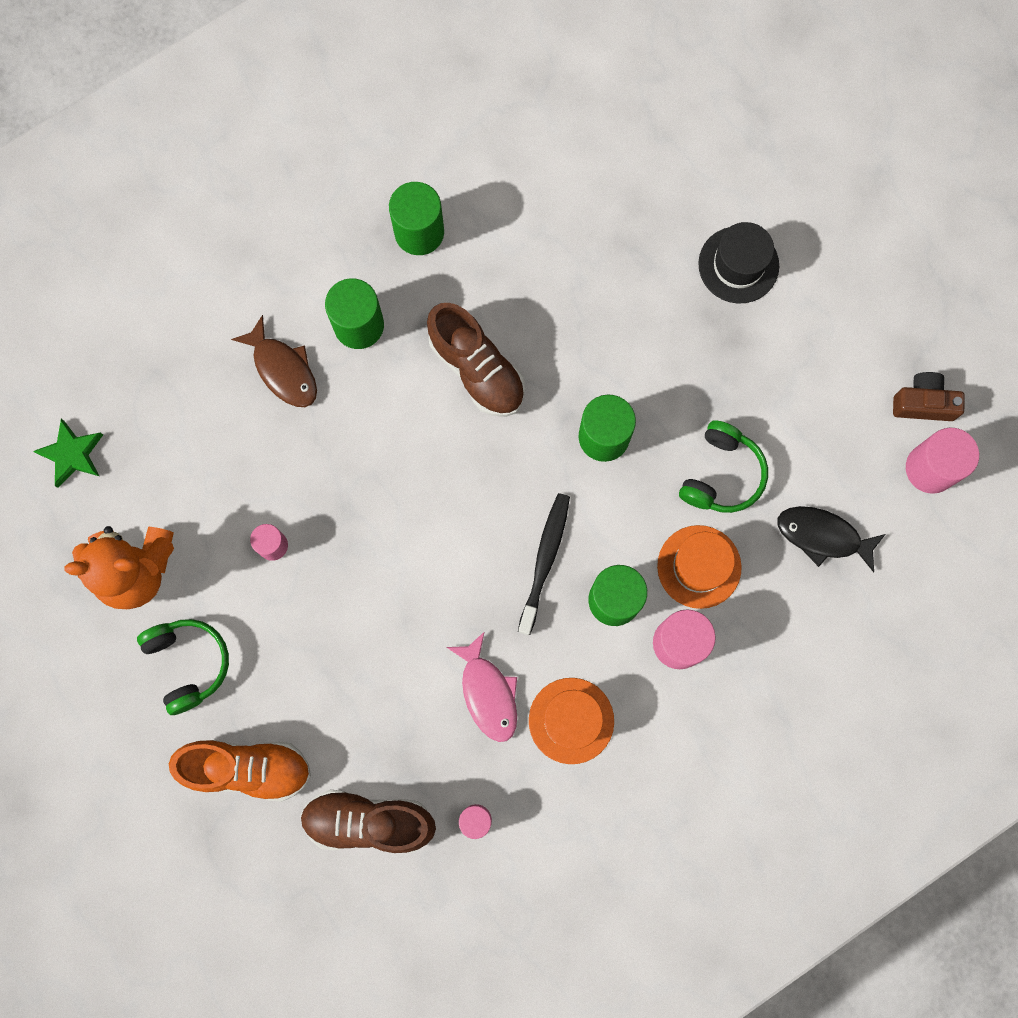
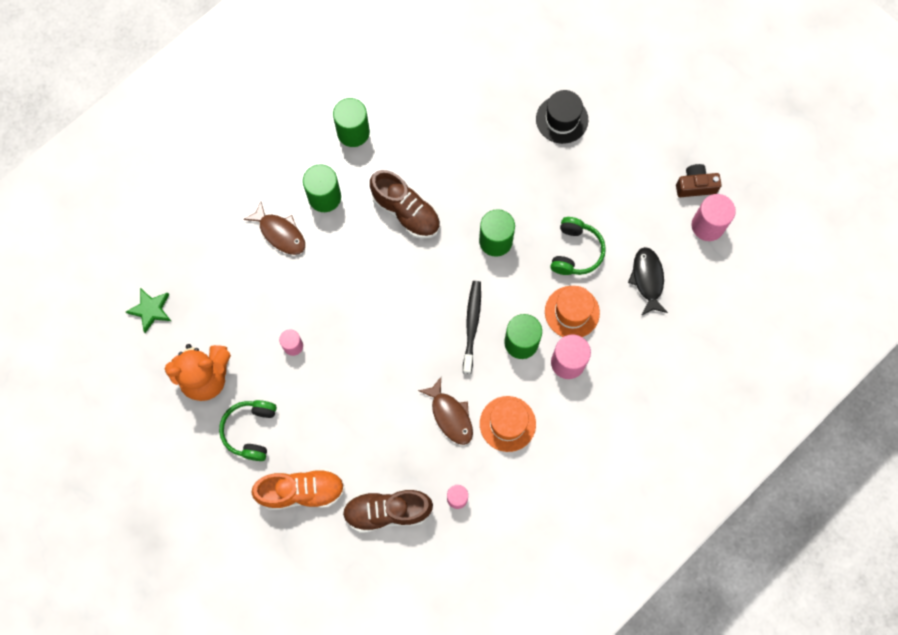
camera: 10 degrees left, 5 degrees down
(188, 663) = (251, 430): green headphones -> green headphones turned 135 degrees counterclockwise
(488, 693) = (450, 415): pink fish -> brown fish
(823, 536) = (647, 279): black fish -> black fish turned 75 degrees clockwise

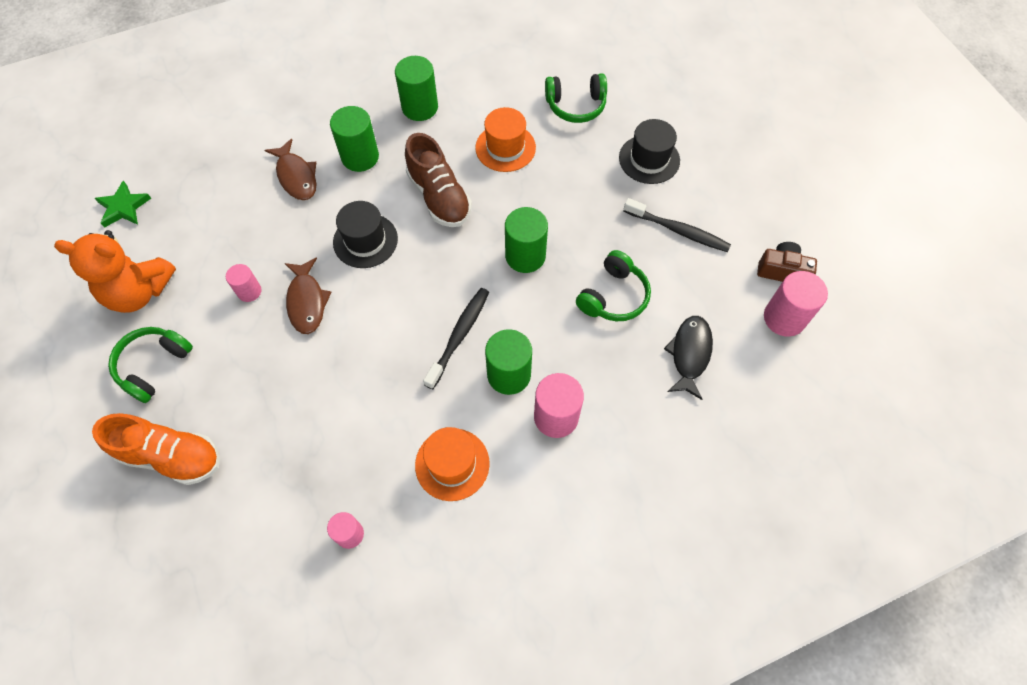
camera: 20 degrees right, 10 degrees down
(364, 271) = (365, 240): none -> black hat
(387, 511) = (257, 518): brown shoe -> none
(450, 415) = (387, 430): brown fish -> brown fish (307, 301)
(484, 87) = (576, 105): none -> green headphones
(572, 312) = (583, 361): orange hat -> orange hat (505, 148)
(605, 177) = (678, 230): none -> black toothbrush

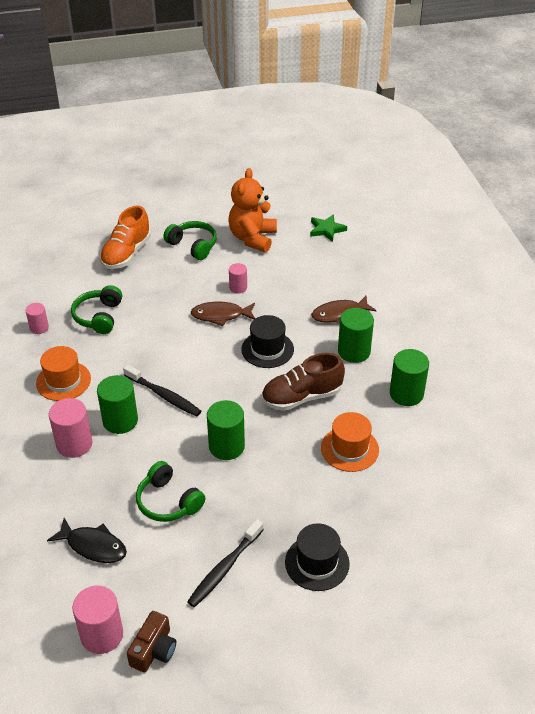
camera: 100 degrees right, 20 degrees down
(576, 105) = (397, 513): green headphones -> green headphones (99, 316)

